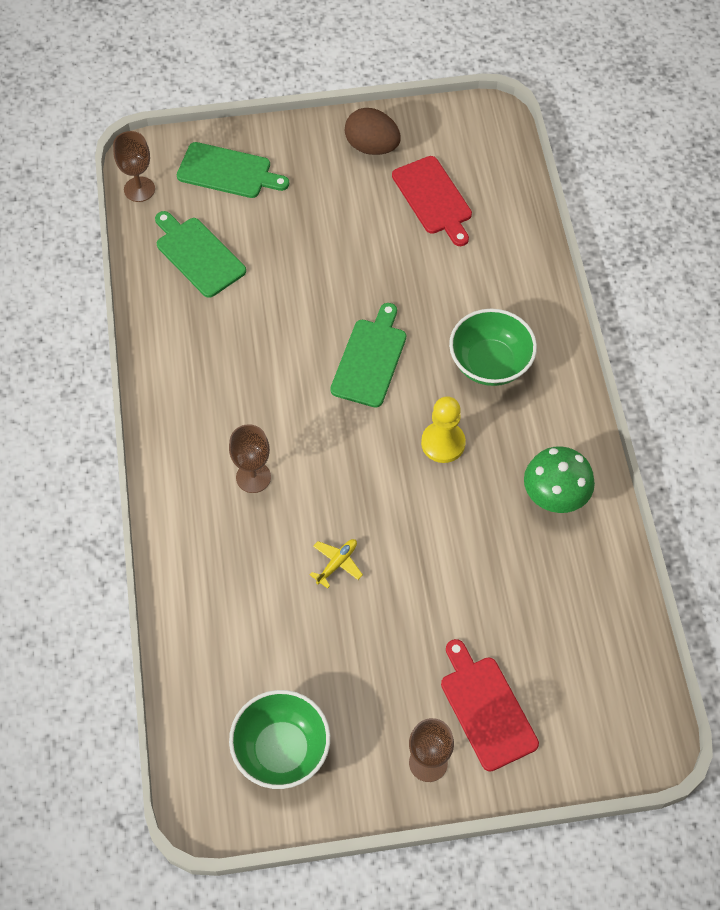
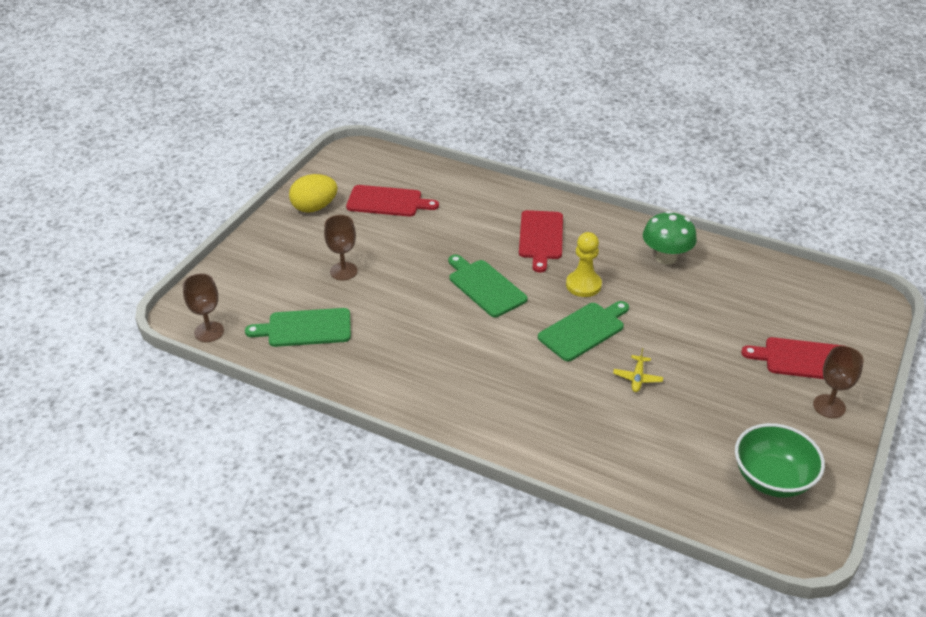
camera: 55 degrees left, 20 degrees down
(228, 171) = (251, 280): green cutting board -> green cutting board (584, 330)
(253, 477) = (528, 388): brown goblet -> brown goblet (343, 271)
(337, 563) = (637, 378): yellow plane -> yellow plane turned 150 degrees counterclockwise
(372, 147) = (314, 207): brown egg -> yellow egg
(490, 363) = (541, 237): green bowl -> red cutting board

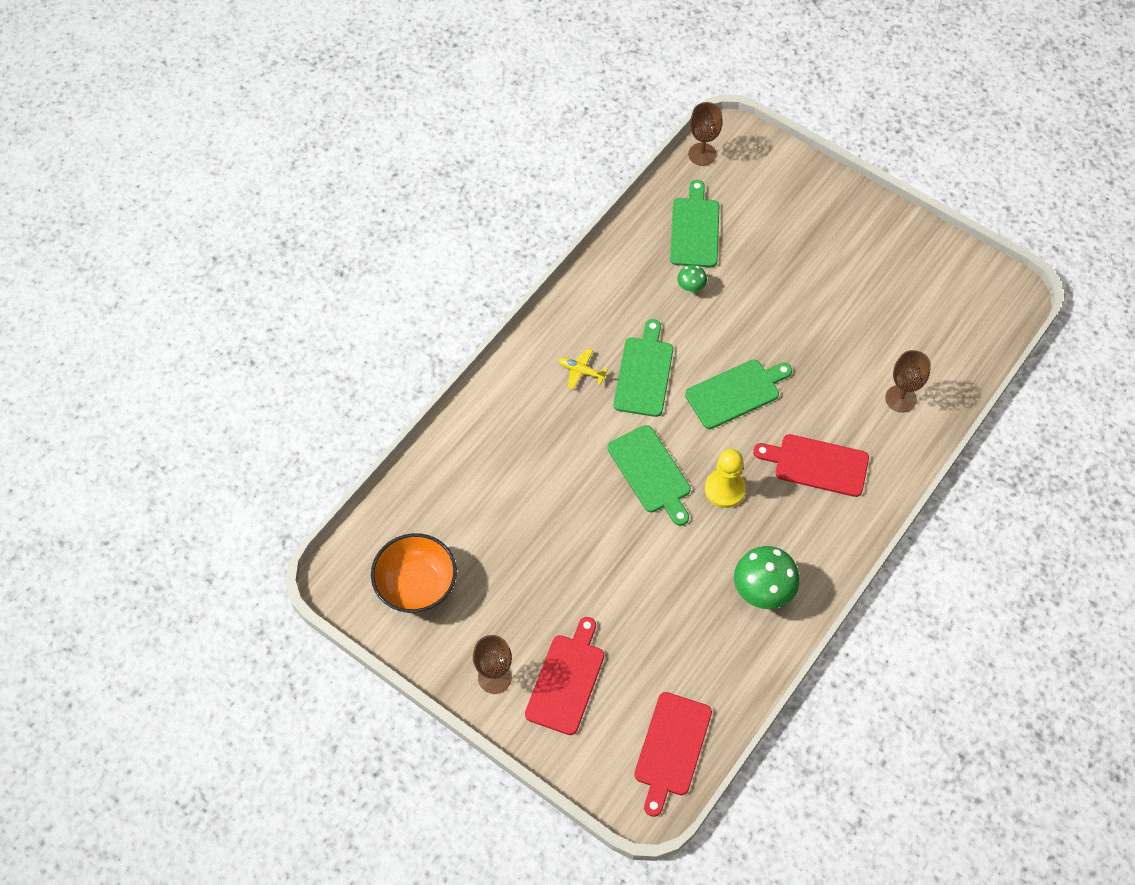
camera: 100 degrees right, 20 degrees up
(314, 207) = (897, 248): yellow egg -> none
(343, 271) = (779, 267): brown goblet -> brown goblet (900, 398)
(375, 324) = (691, 287): none -> green mushroom
(387, 201) = (903, 319): red cutting board -> red cutting board (671, 748)
(480, 345) = (644, 373): none -> green cutting board
(637, 378) = (571, 505): yellow plane -> yellow plane (581, 371)
(772, 479) = (416, 585): green bowl -> orange bowl

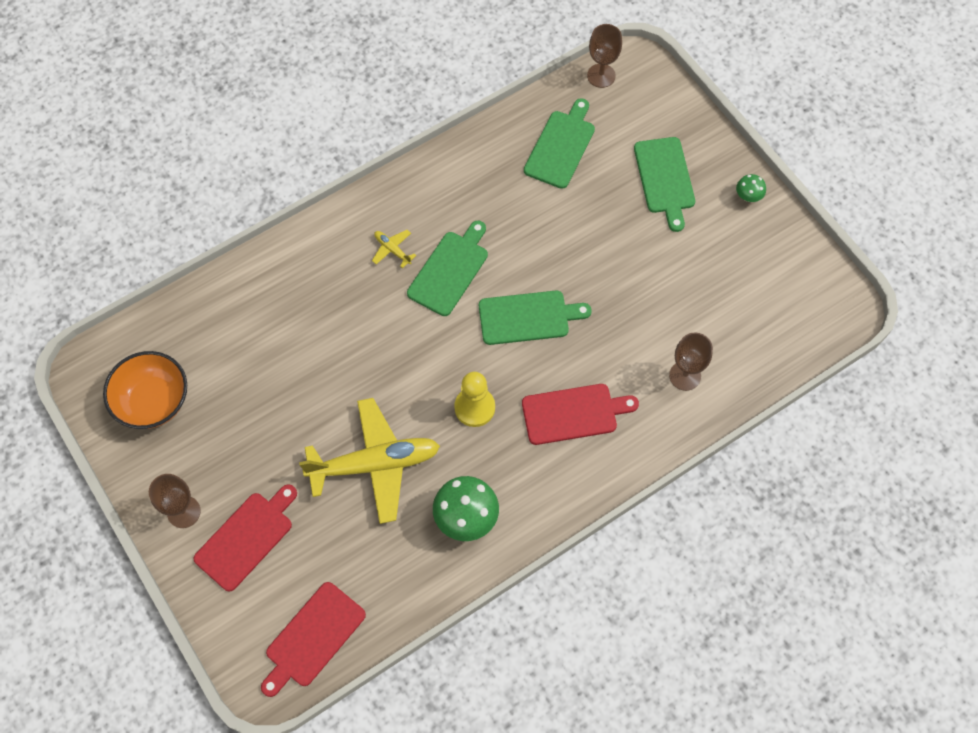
camera: 20 degrees right, 5 degrees up
(651, 472) = (413, 368): green cutting board -> green cutting board (665, 179)
(656, 571) = (375, 464): none -> yellow plane
(691, 287) = (531, 202): green mushroom -> green mushroom (748, 196)
(817, 465) = (573, 413): red cutting board -> red cutting board turned 135 degrees clockwise

